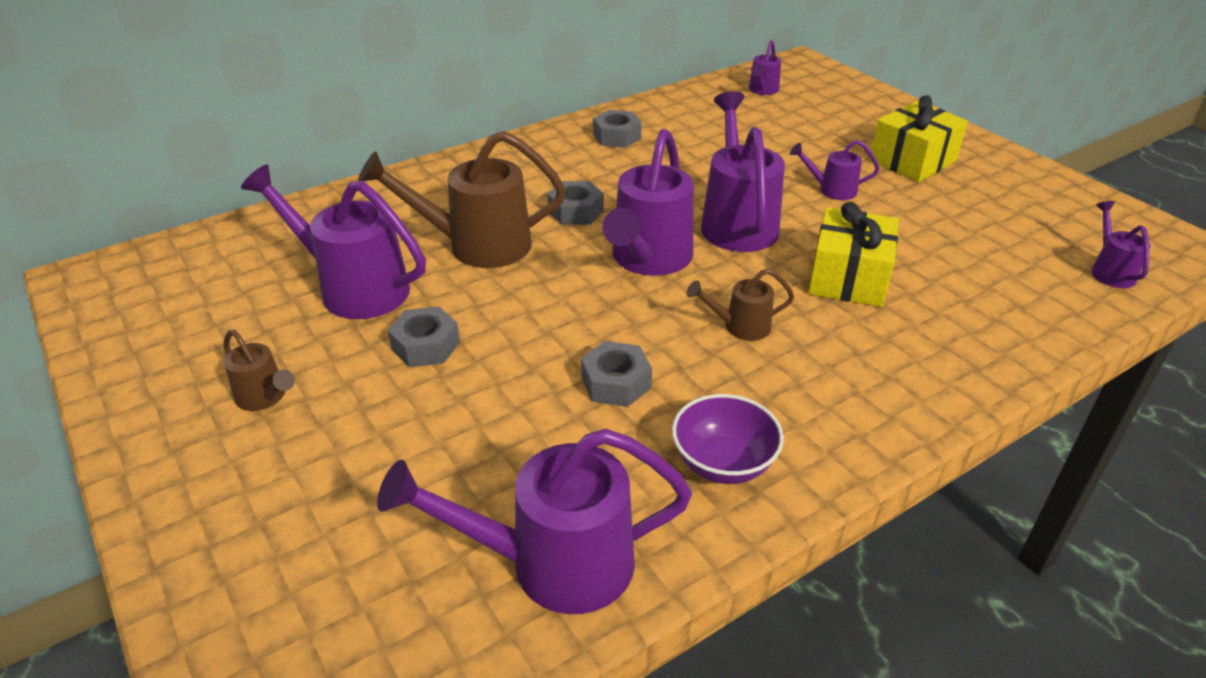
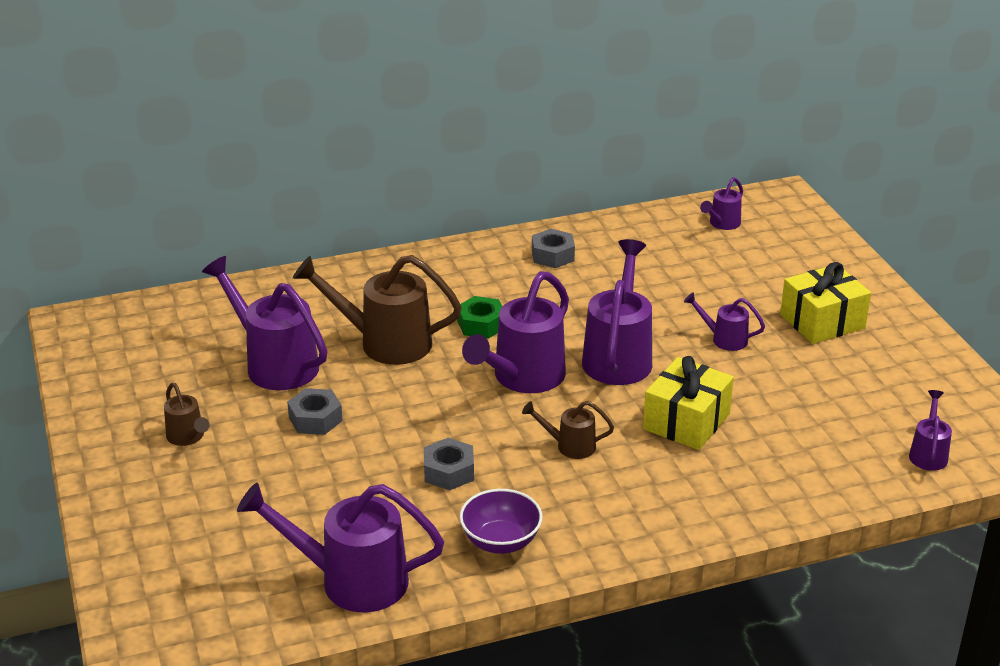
camera: 15 degrees right, 5 degrees down
(575, 211) = (481, 324): grey nut -> green nut

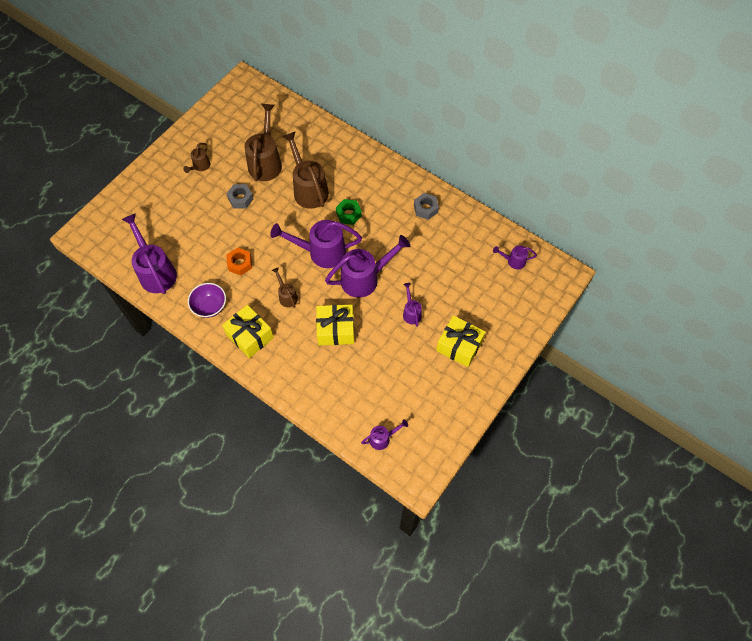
camera: 55 degrees right, 30 degrees up
(275, 363) = (266, 162): purple watering can -> brown watering can
(449, 471) = (240, 263): grey nut -> orange nut
(610, 518) = (250, 336): none -> yellow gift

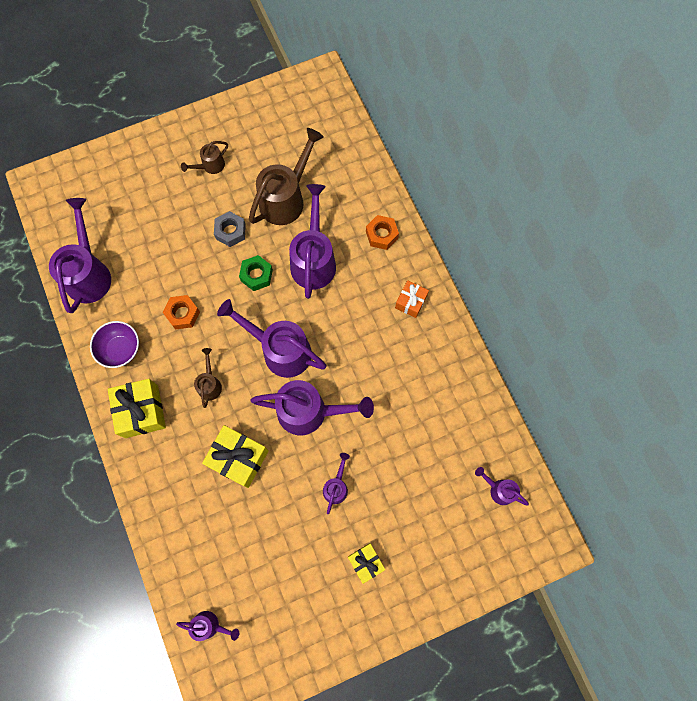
camera: 30 degrees right, 10 degrees up
(308, 189) = (314, 260): brown watering can -> purple watering can
(344, 153) = (381, 235): none -> orange nut
(348, 214) = (340, 318): green nut -> green nut (256, 275)
(388, 183) = (411, 302): none -> orange gift
(425, 208) = (434, 360): grey nut -> none
(459, 346) = (366, 562): yellow gift -> yellow gift, size x0.60

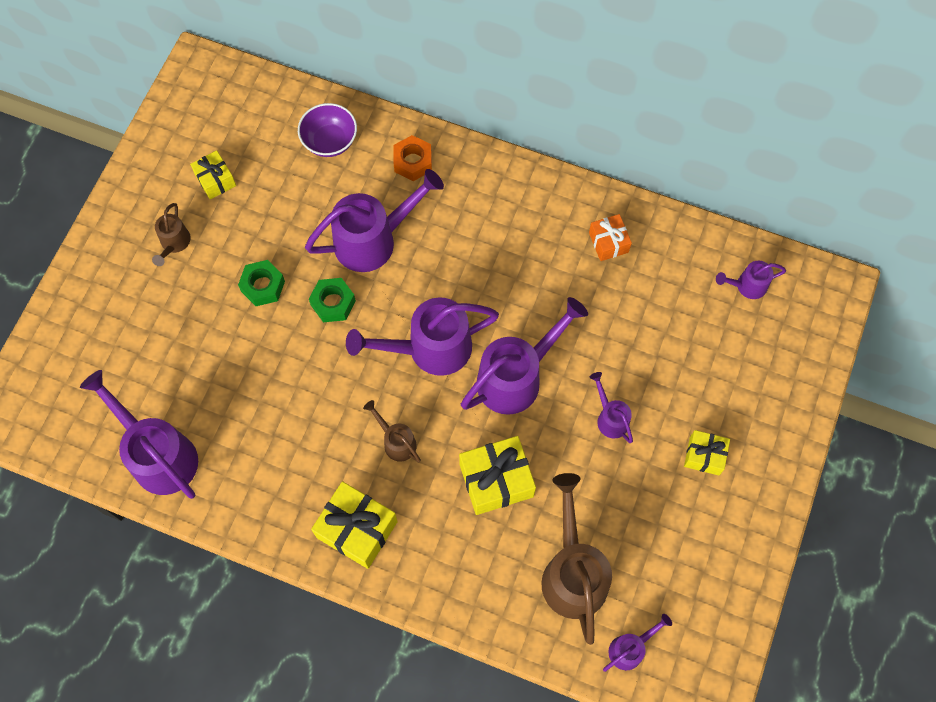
camera: 45 degrees left, 5 degrees down
(120, 349) = (272, 494): purple bowl -> purple bowl (330, 141)
(183, 314) = (299, 404): orange nut -> none
(230, 231) = (263, 286): grey nut -> green nut
(266, 150) = (215, 180): none -> yellow gift
(286, 199) = (285, 208): brown watering can -> brown watering can (573, 573)
(314, 260) = (373, 240): purple watering can -> purple watering can turned 105 degrees clockwise
(411, 302) = (503, 197): orange gift -> orange gift (608, 242)

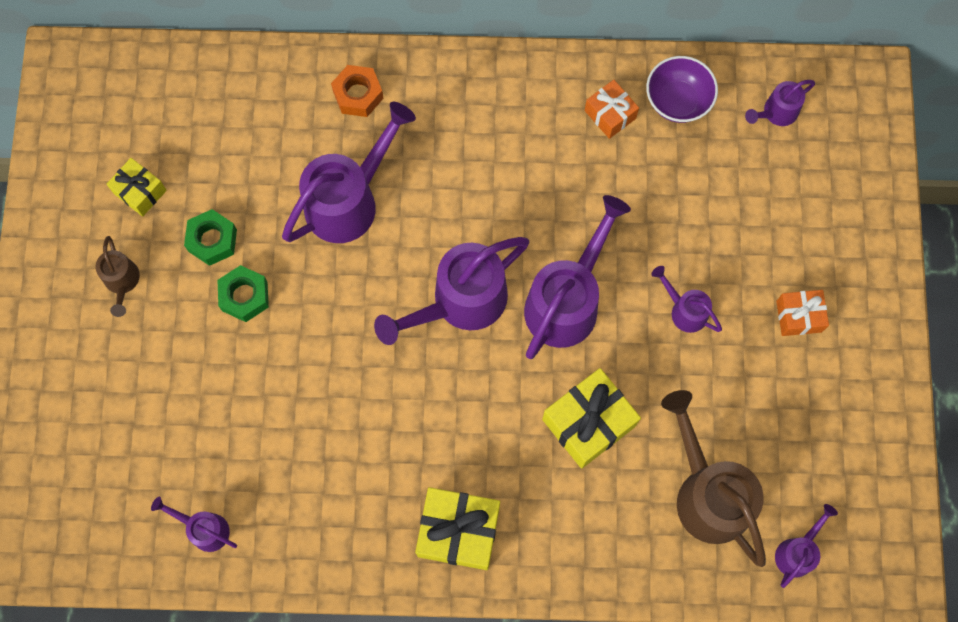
camera: 20 degrees left, 5 degrees up
(159, 455) = (204, 529): purple watering can -> purple watering can, size x0.50
(330, 141) = (254, 102): purple bowl -> purple bowl (677, 100)
(333, 303) = (332, 288): green nut -> green nut (212, 240)
(396, 441) = (464, 419): brown watering can -> none
(704, 456) = (799, 316): yellow gift -> orange gift

